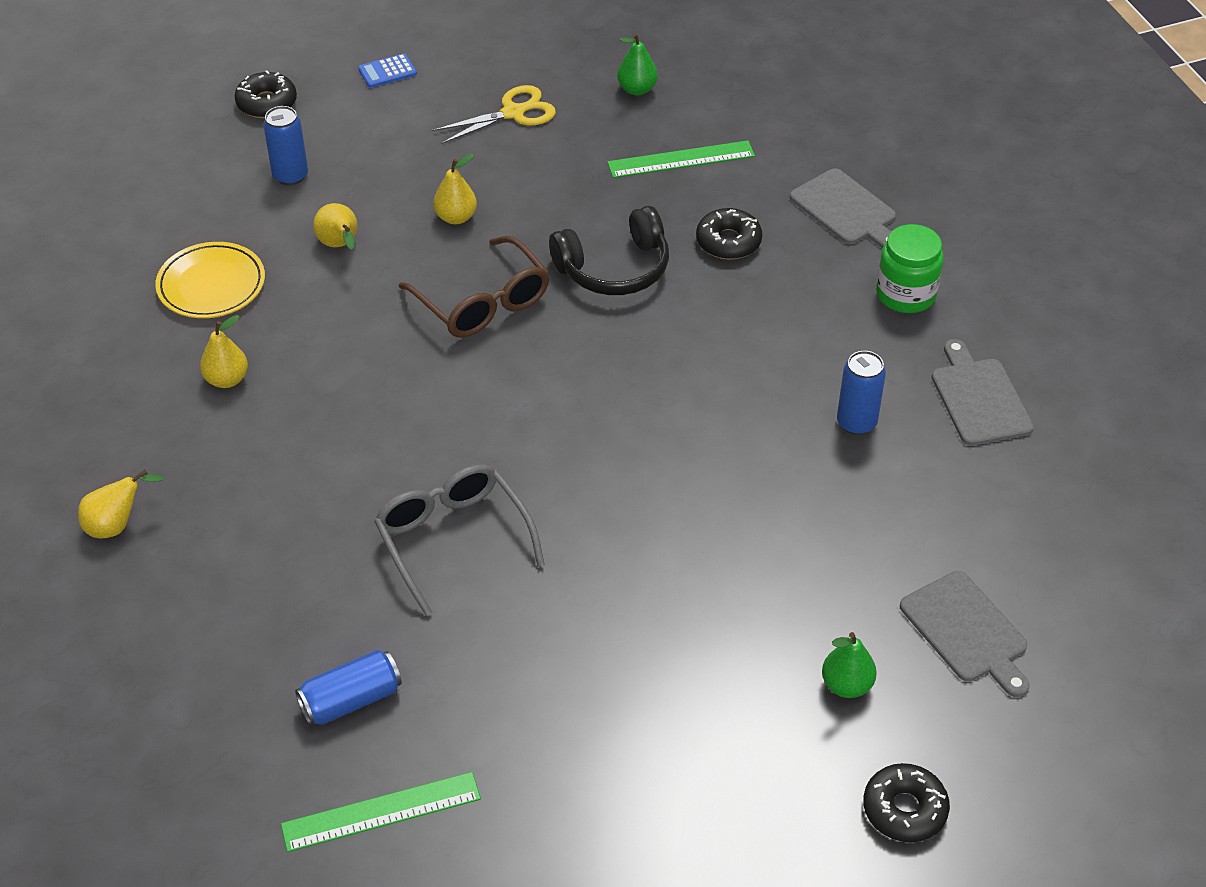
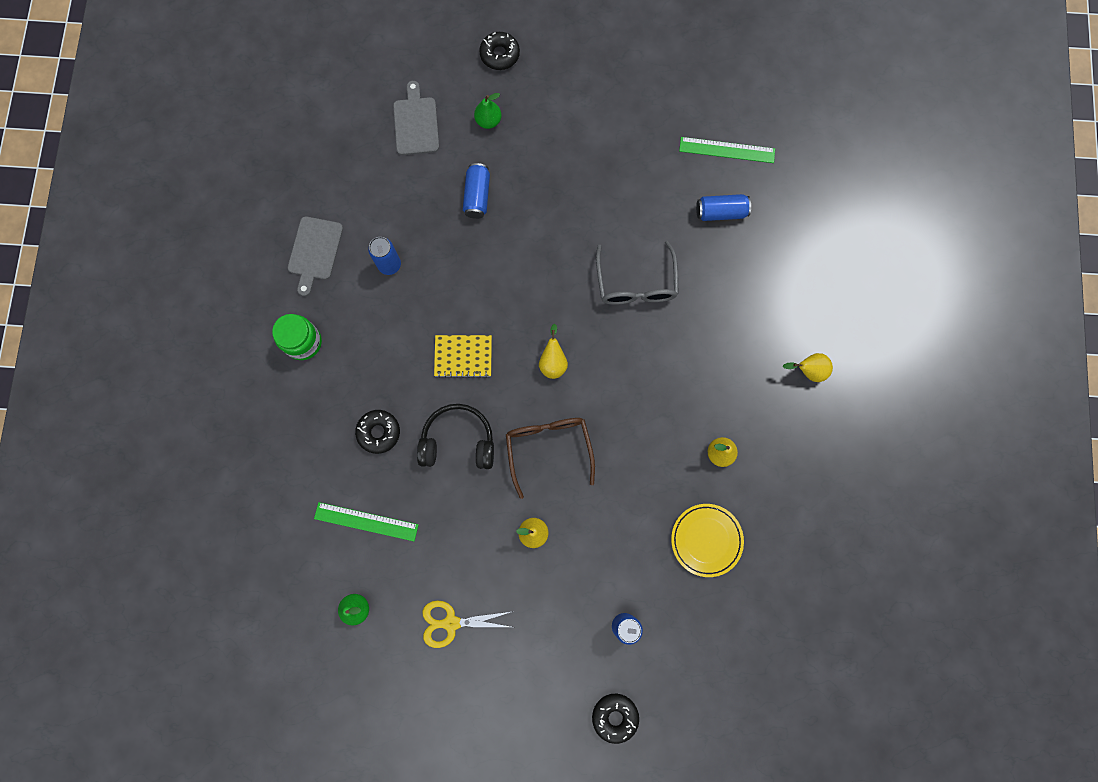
camera: 155 degrees left, 30 degrees up
(340, 245) = (615, 540): yellow pear -> yellow pear (553, 362)
(387, 71) = (518, 713): blue calculator -> none
(669, 357) = (463, 356): none -> yellow notebook
(787, 563) = (477, 196): none -> blue can
(846, 210) = (293, 426): grey cutting board -> none

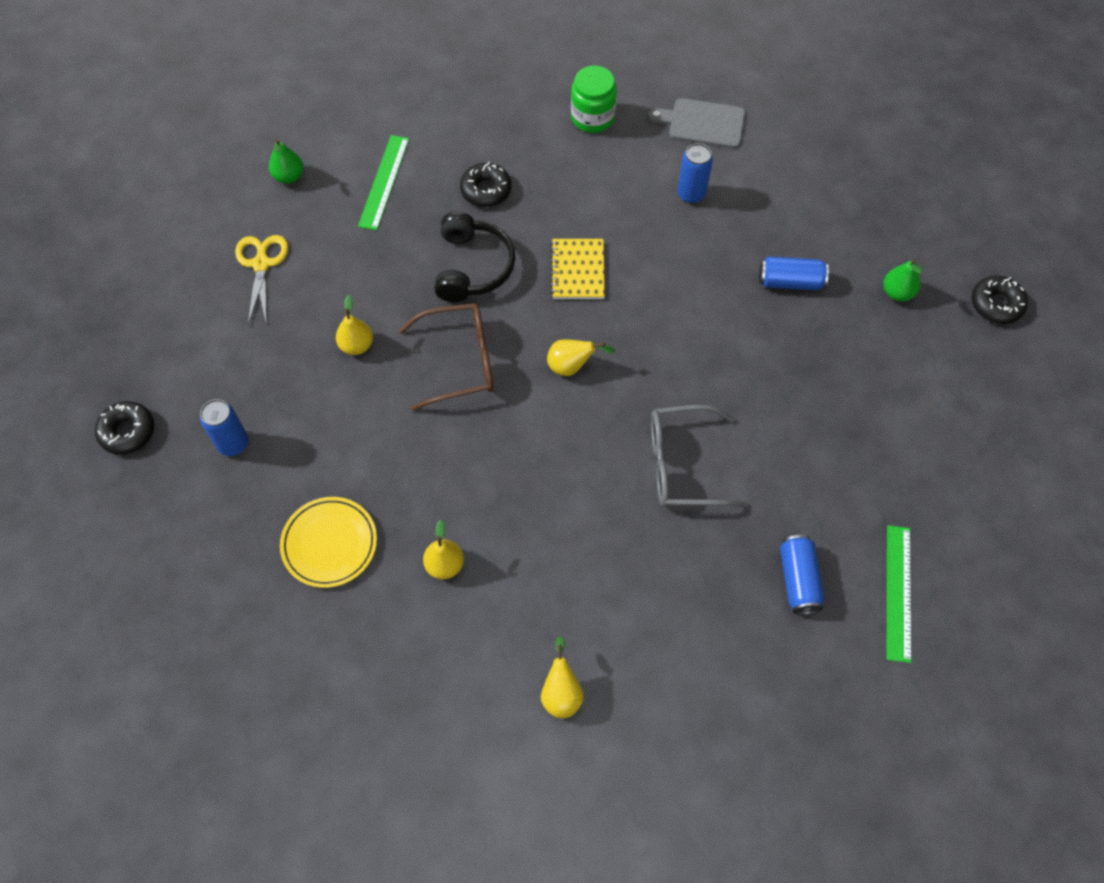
camera: 90 degrees right, 15 degrees down
(416, 123) = (881, 215): grey cutting board -> none

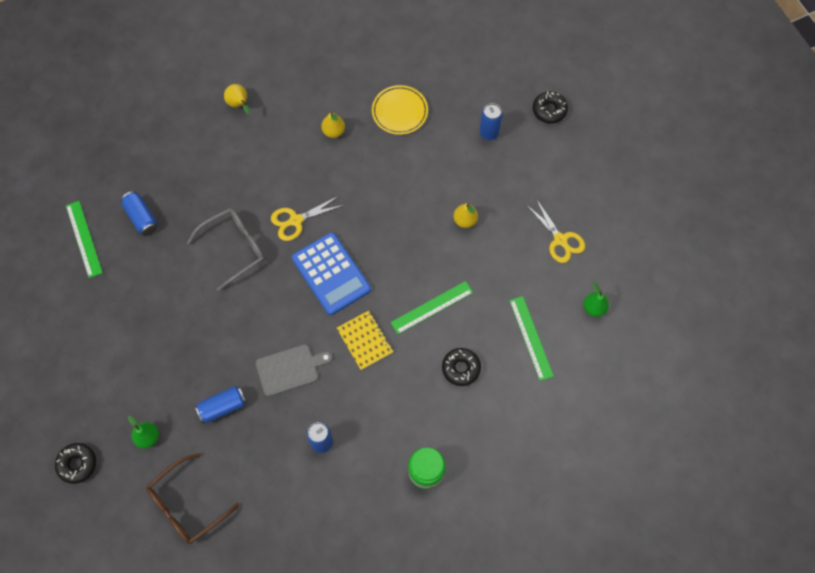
camera: 150 degrees right, 5 degrees up
(460, 361) = (398, 242): brown glasses -> brown glasses (186, 505)
(473, 267) = (432, 307): black headphones -> green ruler
(572, 366) = (331, 274): yellow pear -> blue calculator
(578, 460) = (295, 220): none -> yellow scissors
(702, 123) = (344, 512): grey cutting board -> grey cutting board (290, 369)

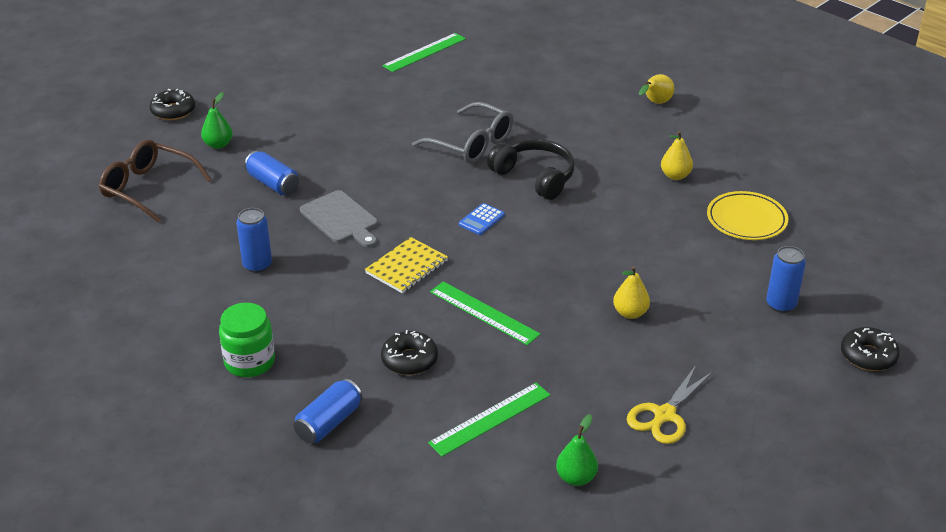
camera: 70 degrees right, 30 degrees down
(141, 218) = (470, 78): blue can -> blue can (329, 422)
(295, 220) = (535, 177): yellow scissors -> black headphones
(331, 274) = (481, 220): blue calculator -> blue calculator, size x0.42

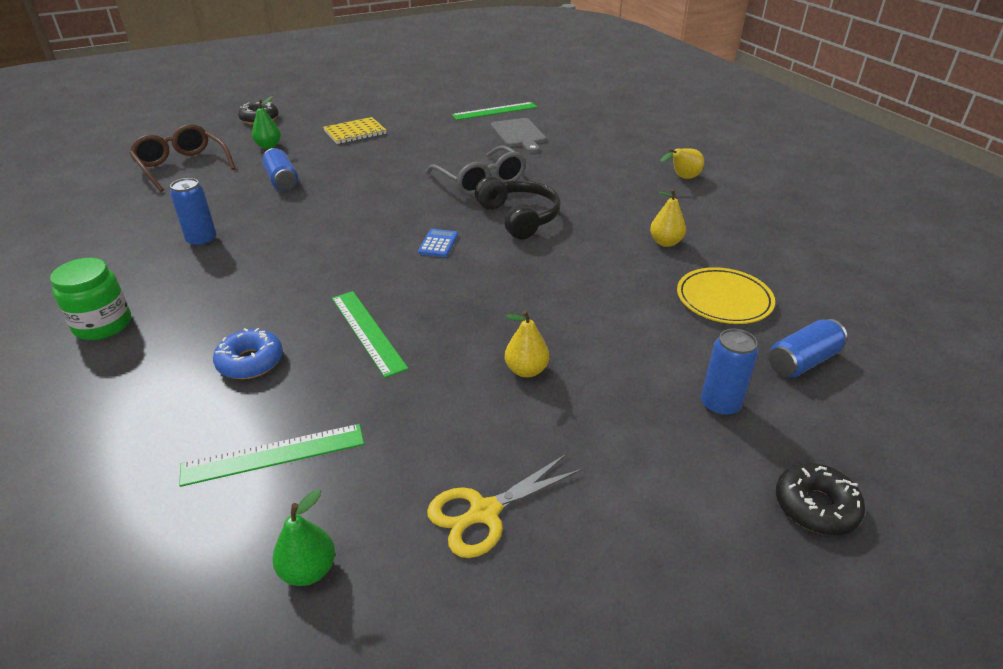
camera: 20 degrees right, 0 degrees up
(329, 422) = (107, 409): blue can -> blue can (802, 361)
(341, 219) = (311, 218): grey cutting board -> grey cutting board (519, 134)
(407, 267) = (331, 271): yellow notebook -> yellow notebook (355, 132)
(409, 360) = (250, 362): black donut -> blue donut
(481, 220) = (438, 244): blue calculator -> blue calculator turned 135 degrees clockwise

